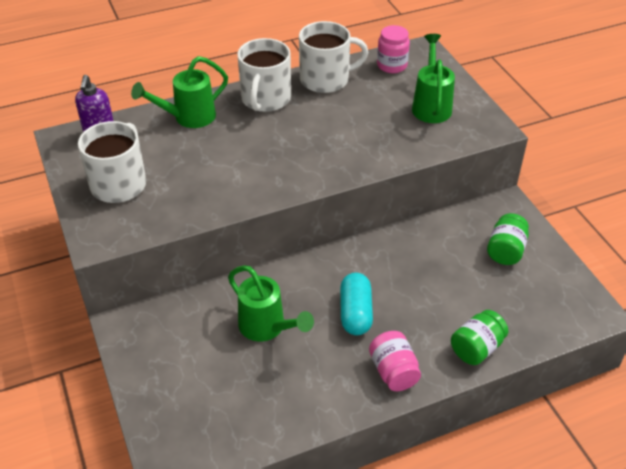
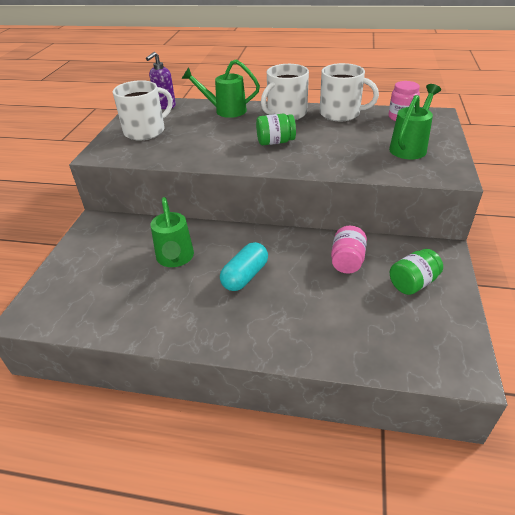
camera: 35 degrees right, 5 degrees down
(393, 371) = (233, 329): pink jar -> pink jar (347, 261)
(476, 348) = (319, 345): green jar -> green jar (275, 142)

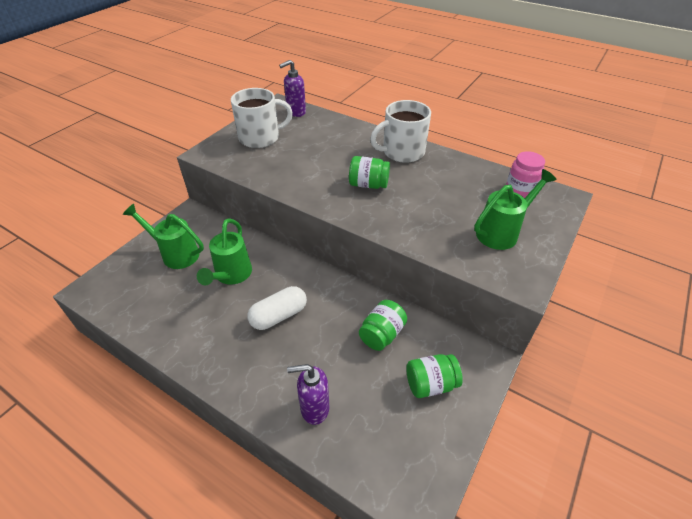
camera: 20 degrees right, 5 degrees up
(225, 111) = (346, 133): green watering can -> green watering can (176, 254)
(245, 276) = (279, 315): turquoise capsule -> white capsule
(329, 334) = (314, 408): none -> purple soap dispenser
(341, 114) = (458, 167): white mug -> none
(347, 261) = (382, 334): pink jar -> green jar

